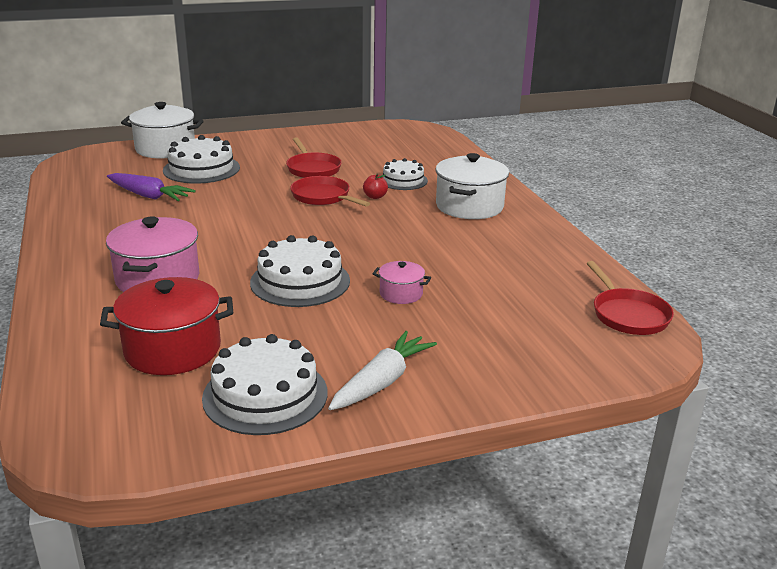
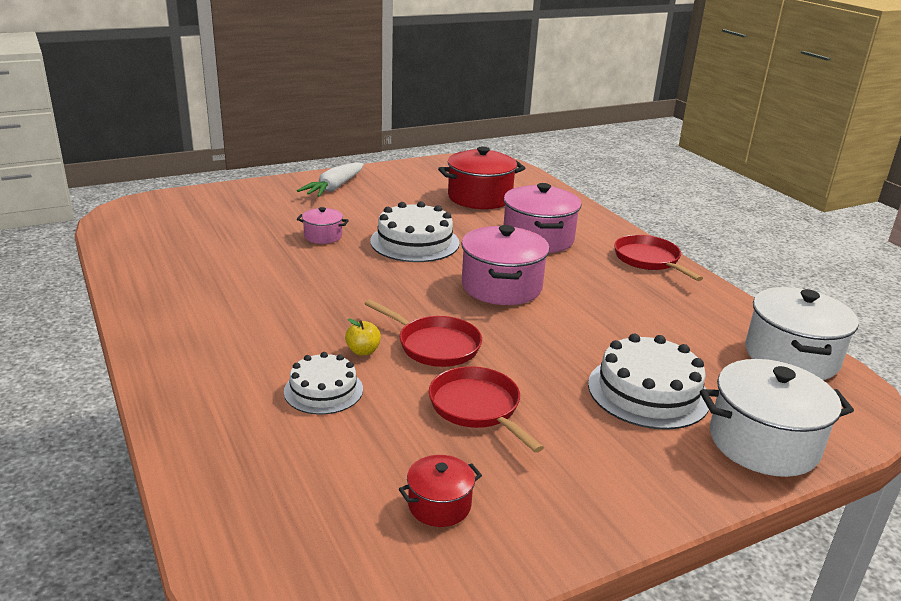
camera: 170 degrees right, 0 degrees up
(149, 196) = (658, 331): purple carrot -> none
(242, 232) = (501, 287): none -> pink pot
(265, 395) = (405, 181): white cake -> none
(350, 143) = (439, 505): none -> red pot
(375, 197) = (363, 351): red apple -> yellow apple
(469, 206) = (230, 342): white pot -> white pot (791, 357)
(627, 314) = (127, 229): red pan -> red pan (649, 260)

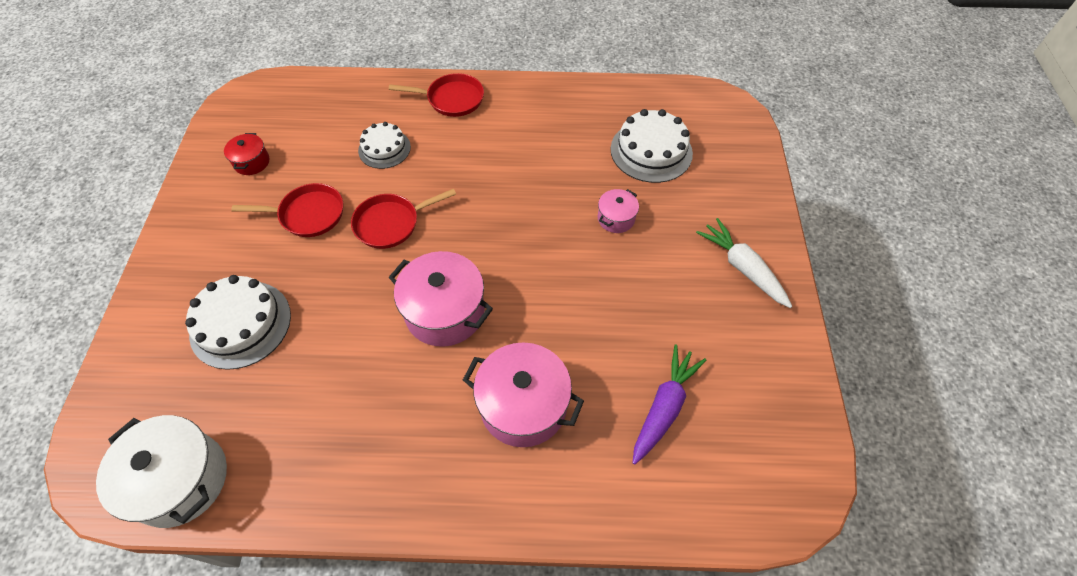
camera: 120 degrees right, 30 degrees up
(363, 351) = (412, 181): yellow apple -> none
(414, 242) = (570, 284): white cake -> white cake (651, 151)
(480, 198) = (664, 407): red pot -> purple carrot
(649, 260) = (412, 495): red pan -> red pan (451, 99)
(763, 443) = (140, 356): white pot -> none

